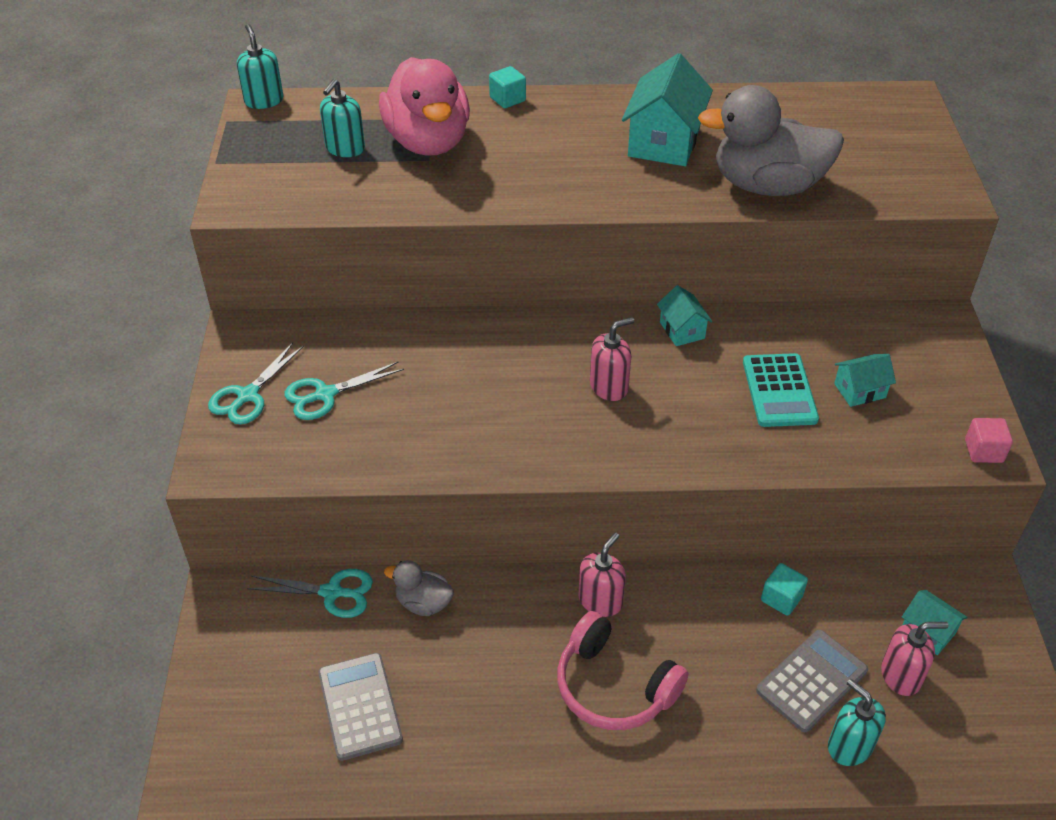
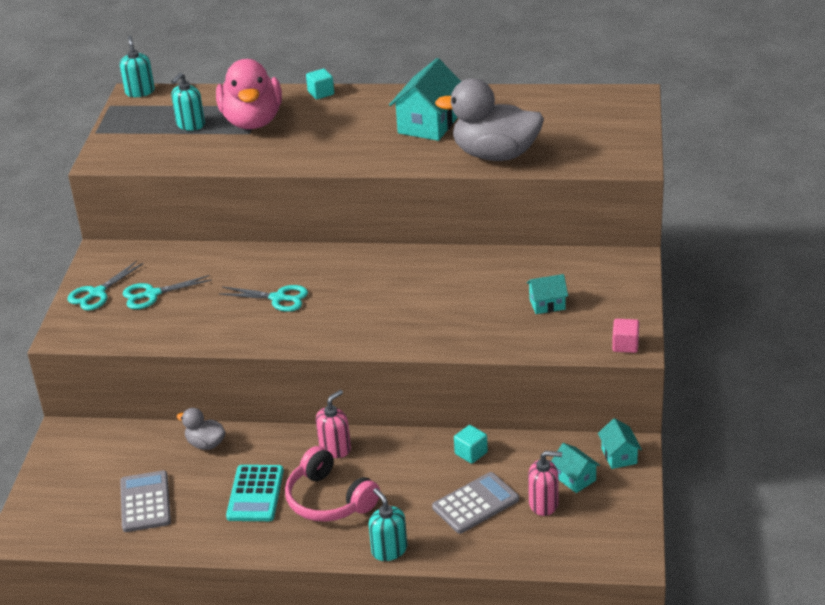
camera: 10 degrees right, 10 degrees down
(332, 593) = (141, 435): turquoise scissors -> turquoise scissors (278, 298)
(609, 387) = (359, 296): pink soap dispenser -> none
(682, 330) = (426, 261): turquoise house -> turquoise house (619, 456)
(779, 391) = (486, 302): turquoise calculator -> turquoise calculator (255, 494)
(849, 746) = (489, 543): turquoise soap dispenser -> turquoise soap dispenser (389, 550)

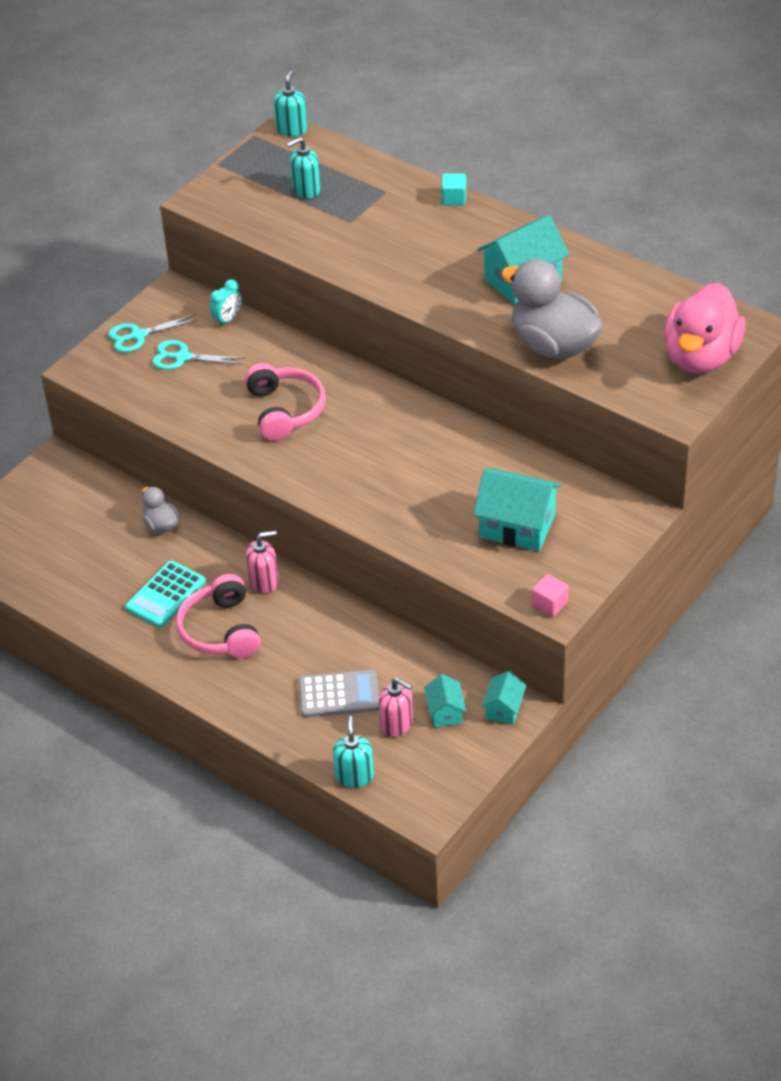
camera: 30 degrees right, 10 degrees up
(145, 502) = (74, 560): grey calculator -> none
(169, 255) = (228, 319): none -> turquoise clock
(252, 121) = (364, 208): pink duck -> pink duck (700, 357)
(278, 298) = (285, 410): turquoise scissors -> pink headphones
(389, 550) = (232, 703): turquoise soap dispenser -> turquoise soap dispenser (354, 775)
(471, 453) = (375, 642): turquoise cube -> none
(547, 304) = (517, 526): turquoise house -> turquoise house, size x1.89

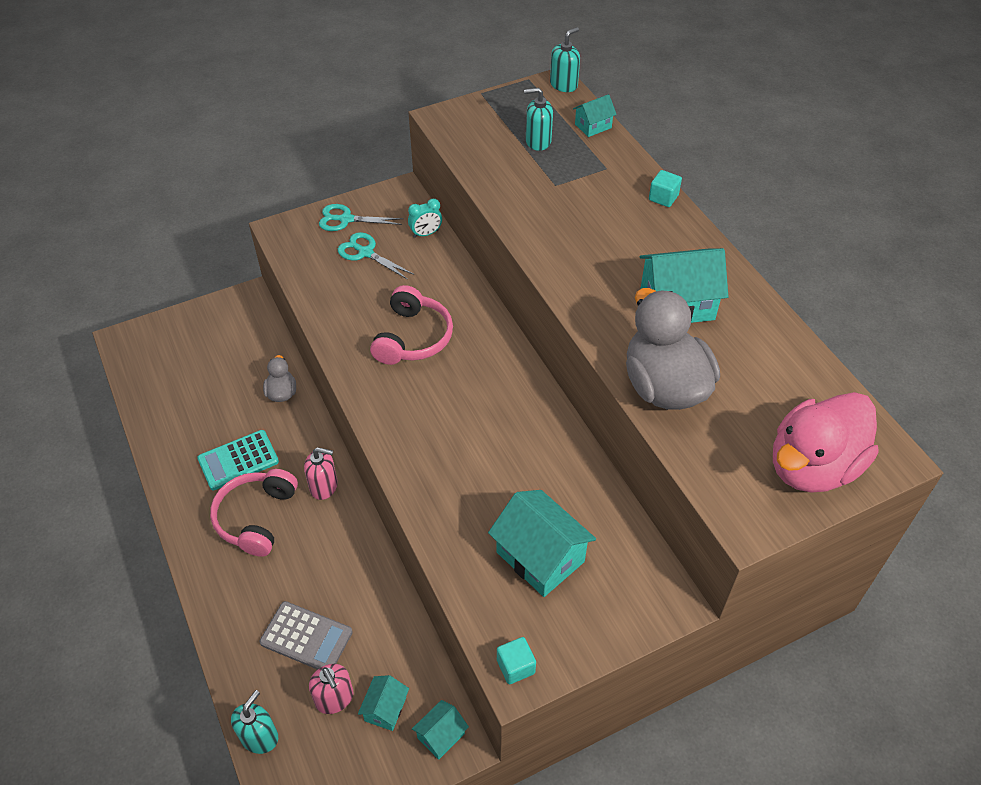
camera: 25 degrees right, 5 degrees up
(347, 158) = (593, 126): none -> turquoise house
(549, 604) = (515, 666): pink cube -> turquoise cube

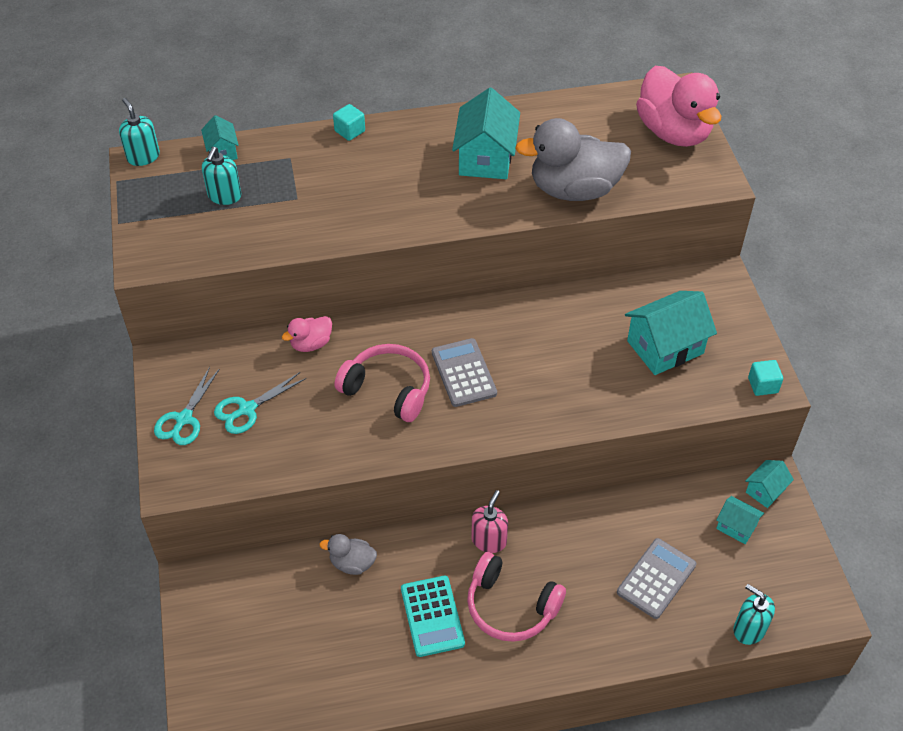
camera: 75 degrees left, 0 degrees up
(334, 698) = (720, 564): pink soap dispenser -> none
(426, 234) = (242, 352): turquoise clock -> none
(441, 735) = (765, 490): turquoise house -> turquoise house turned 75 degrees clockwise
(449, 274) = (311, 344): none -> pink duck
(449, 388) = (464, 373): none -> grey calculator

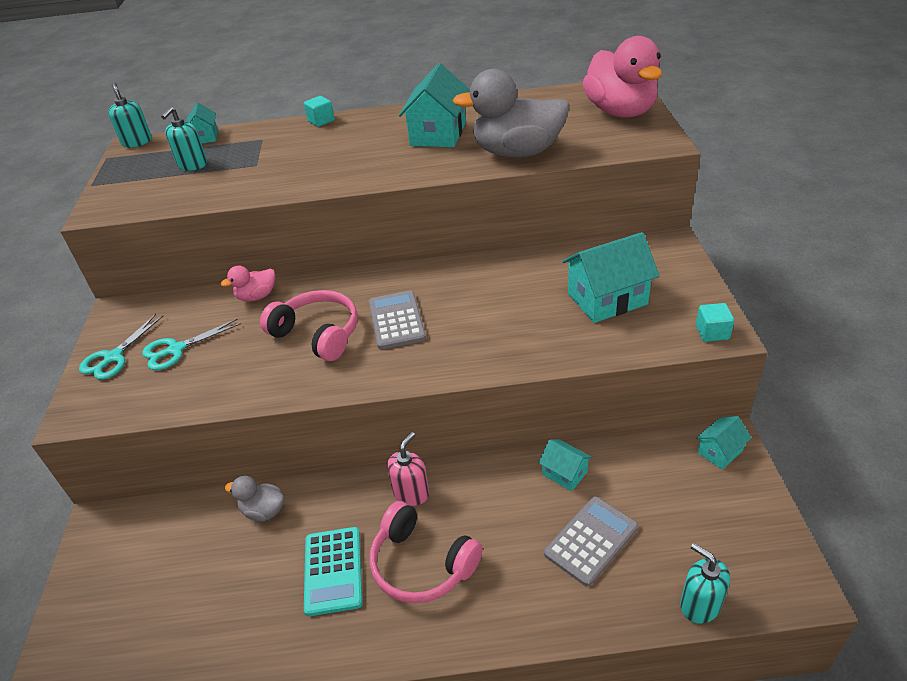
camera: 10 degrees right, 10 degrees down
(736, 526) = (686, 488): turquoise house -> turquoise house (564, 473)

